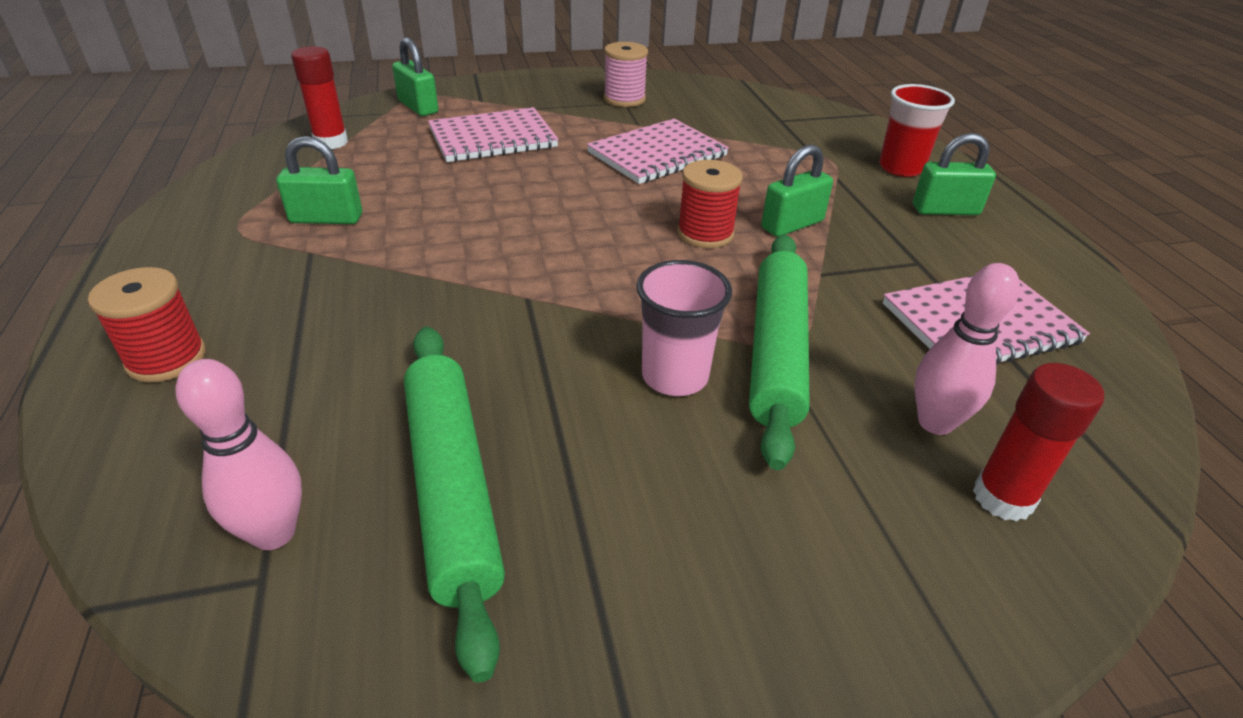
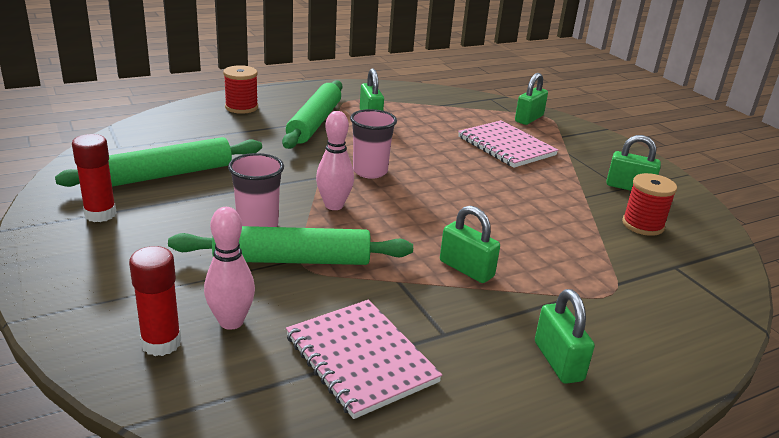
camera: 75 degrees right, 10 degrees down
(274, 533) = (141, 145): pink bowling pin -> pink bowling pin (334, 205)
(313, 276) = (314, 123): none -> green rolling pin
(331, 142) = (456, 104): red glue stick -> red glue stick (100, 214)
(527, 249) = (370, 171): none -> pink cup
(624, 99) = (629, 187): pink spool -> green padlock
(657, 154) = (538, 207): pink notebook -> none
(705, 234) = (427, 231): red spool -> red spool (642, 225)
(901, 168) = (633, 338): red cup -> none

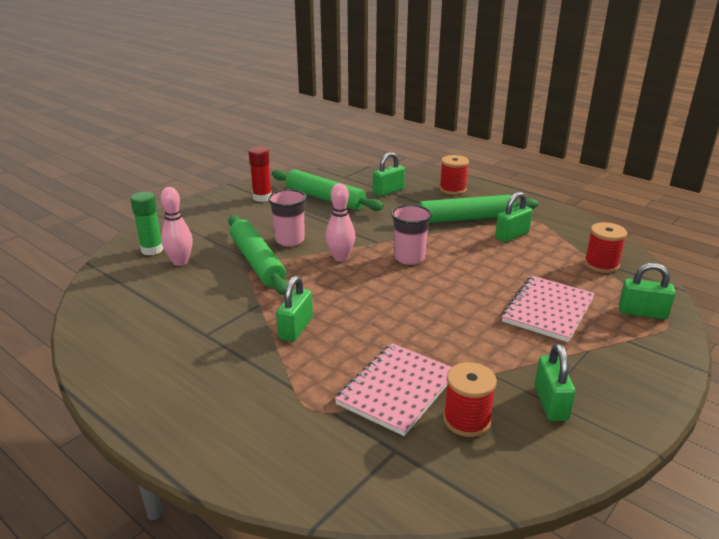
camera: 70 degrees right, 0 degrees up
(161, 343) = (152, 250): red glue stick -> green glue stick
(360, 359) = (163, 309): pink notebook -> pink notebook (397, 390)
(451, 105) = (601, 264): none -> red spool
(558, 361) = (196, 390): green padlock -> green padlock (388, 191)

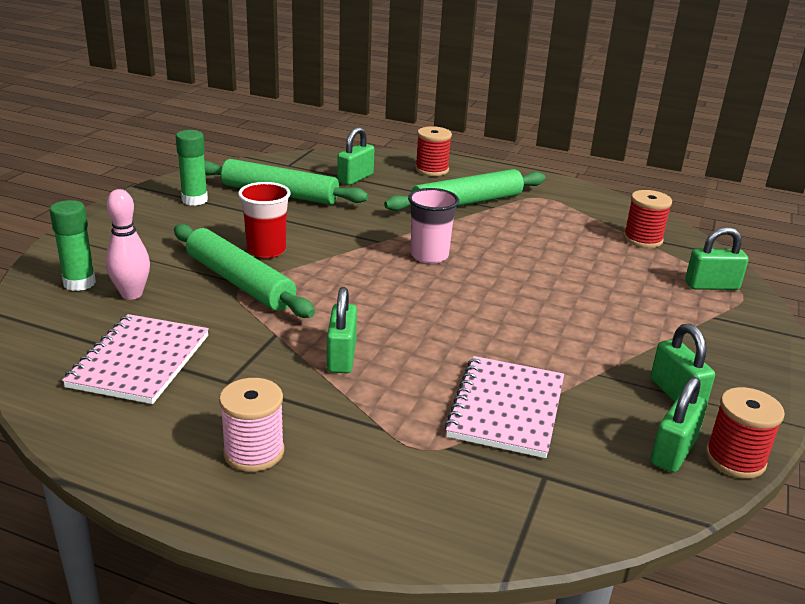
camera: 20 degrees left, 0 degrees up
(192, 390) = (254, 452): none -> pink spool
(262, 198) = (194, 200): red glue stick -> green glue stick
(290, 240) = (266, 250): pink cup -> red cup
(340, 258) = (345, 264): pink bowling pin -> none
(466, 420) = (601, 428): red spool -> red spool (735, 459)
(512, 235) = (530, 217): green padlock -> green padlock (673, 451)
(548, 310) = (616, 296): pink notebook -> pink notebook (139, 361)

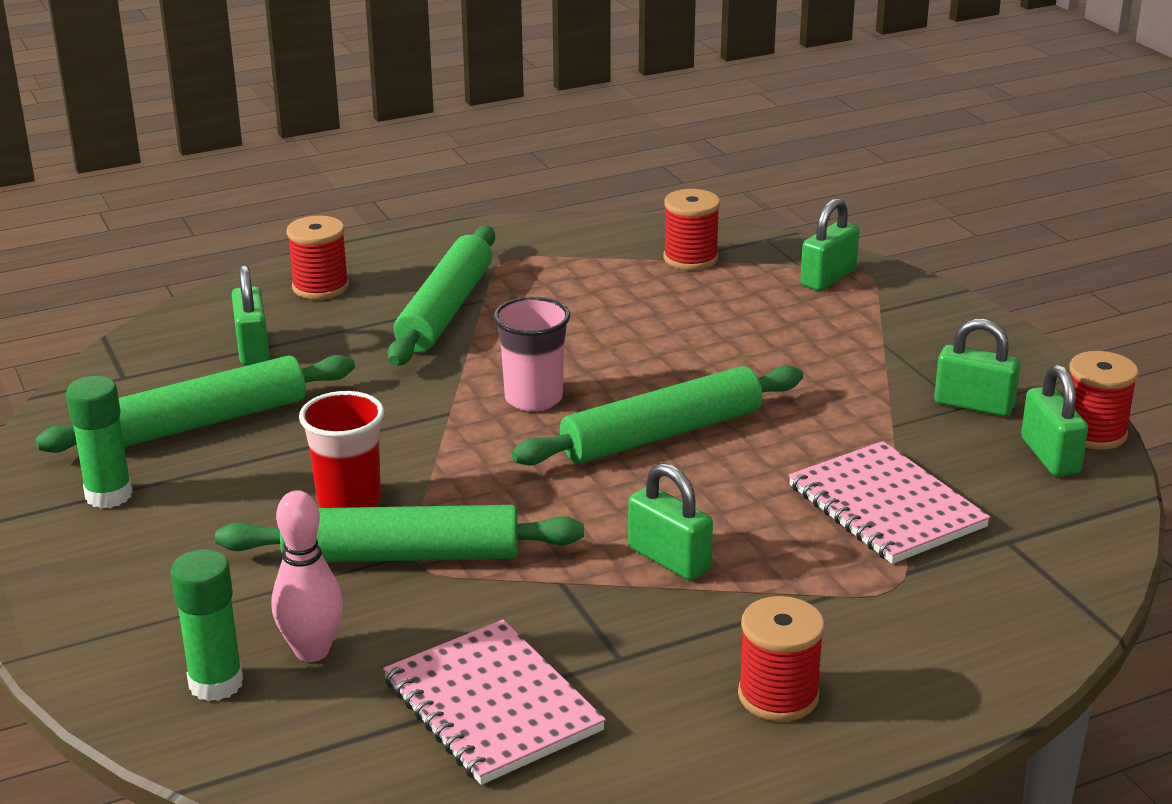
camera: 45 degrees left, 0 degrees up
(254, 452) = (778, 696): pink spool -> red spool
(458, 304) = (662, 434): none -> green rolling pin

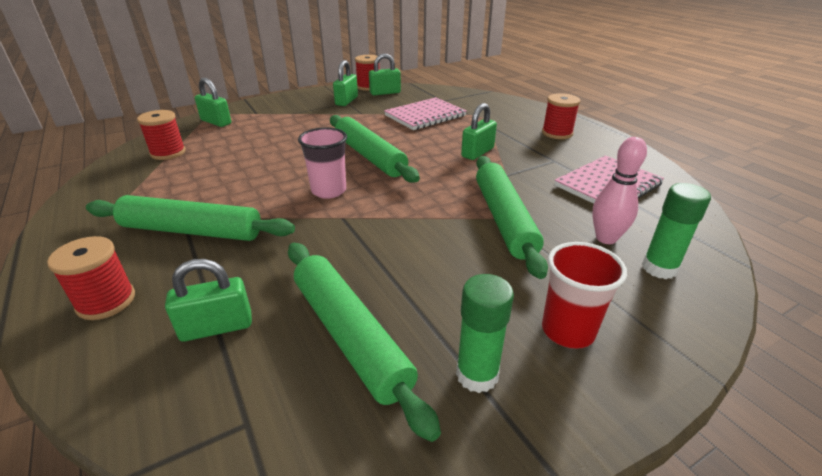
camera: 95 degrees left, 5 degrees up
(349, 501) = (454, 244): red cup -> red cup (567, 331)

